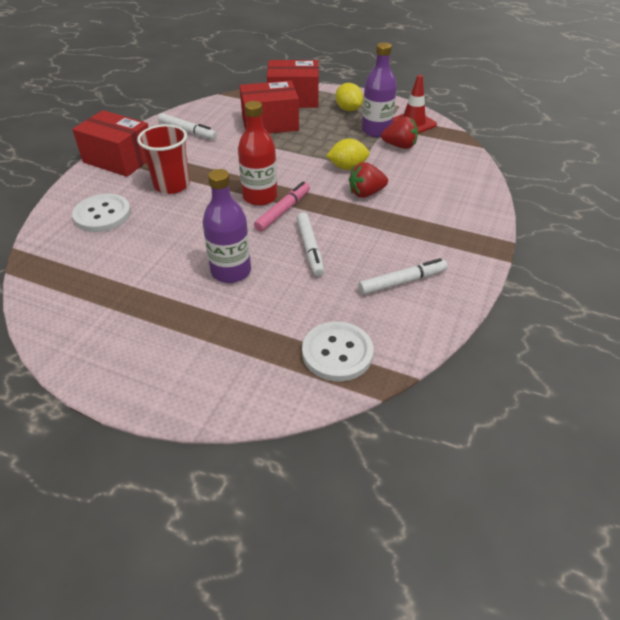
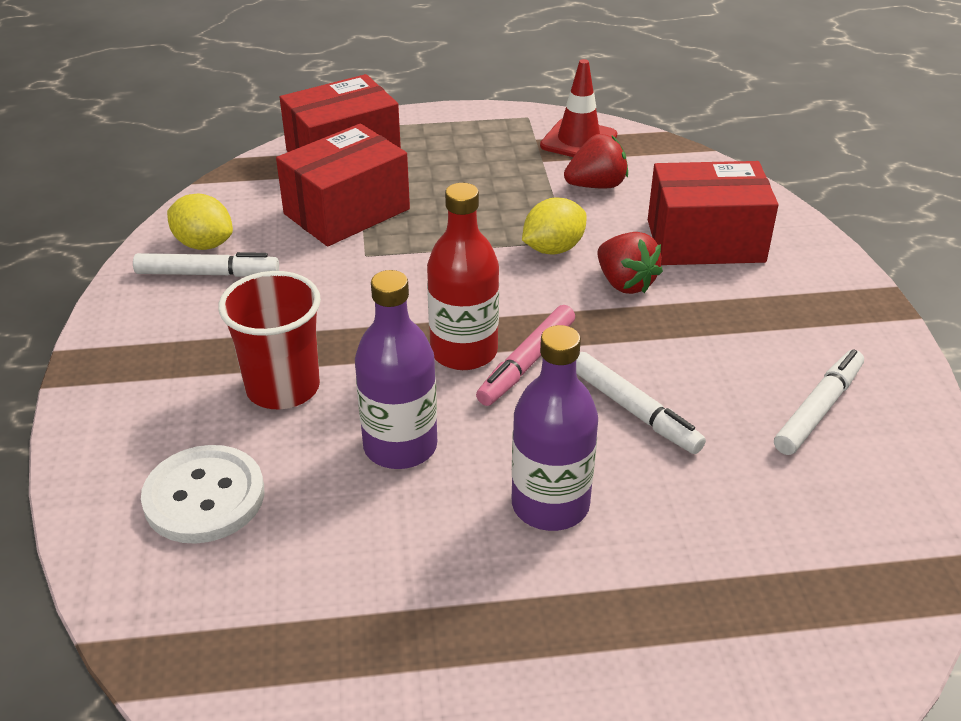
camera: 30 degrees left, 5 degrees down
(119, 159) = (123, 374): red box -> red box (705, 241)
(283, 211) = (527, 363): pink marker -> pink marker turned 150 degrees counterclockwise
(337, 353) = (845, 567): white button -> none
(348, 109) = (454, 146): yellow lemon -> yellow lemon (204, 244)
(366, 193) = (625, 283): red strawberry -> red strawberry turned 75 degrees counterclockwise
(376, 131) = (535, 171): purple bottle -> purple bottle (400, 446)

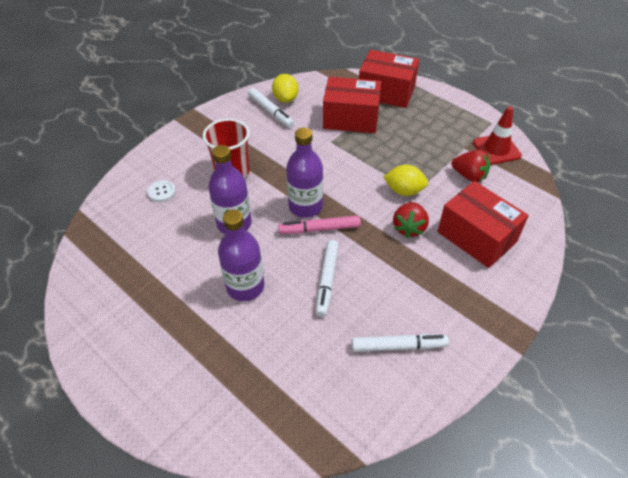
camera: 50 degrees right, 10 degrees up
(204, 497) = (161, 192): white button -> white button, size x0.54
(464, 351) = (305, 206): red bottle -> purple bottle

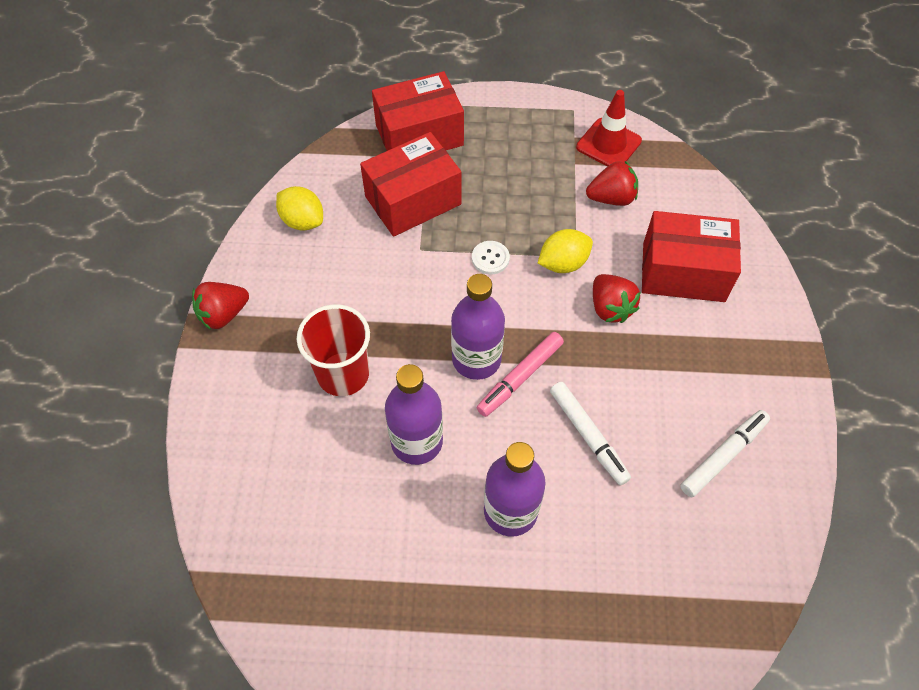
camera: 40 degrees left, 10 degrees up
(161, 192) = (279, 465): white button -> white button (490, 258)
(207, 117) = (223, 314): none -> red strawberry
(270, 111) = (302, 252): white marker -> none

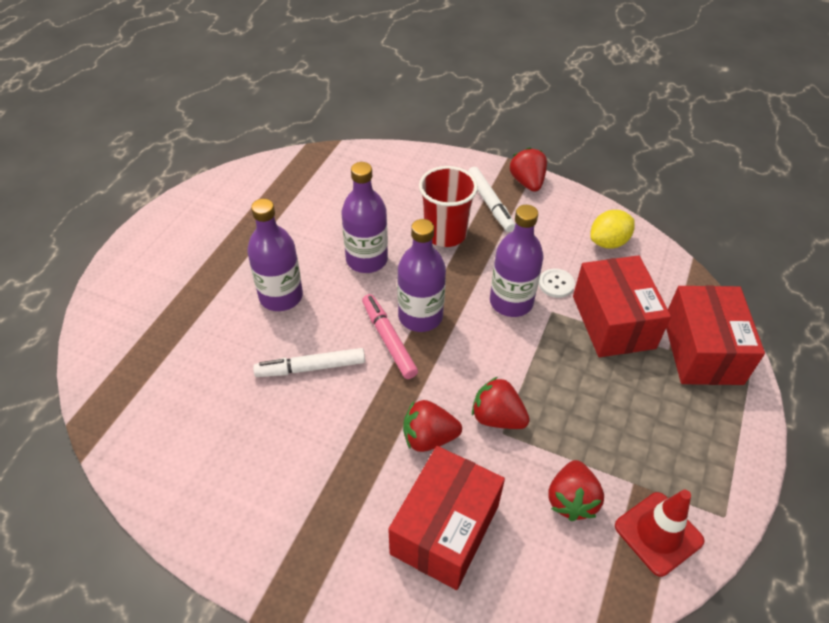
camera: 110 degrees right, 10 degrees down
(422, 285) = (511, 302): none -> purple bottle
(490, 258) = (524, 360): white button -> white button (556, 284)
(563, 263) = (497, 417): yellow lemon -> red strawberry
(723, 456) = (233, 463): white marker -> white marker (490, 203)

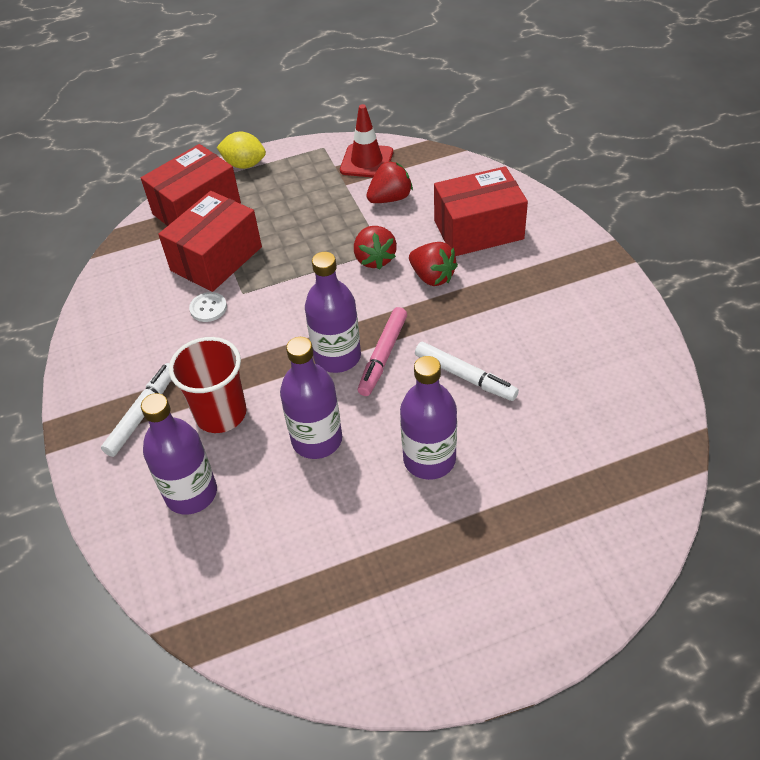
camera: 130 degrees left, 0 degrees up
(511, 302) = (259, 319): purple bottle -> purple bottle (191, 493)
(527, 182) = (79, 410): red strawberry -> none
(608, 242) = (120, 309): yellow lemon -> yellow lemon (244, 164)

